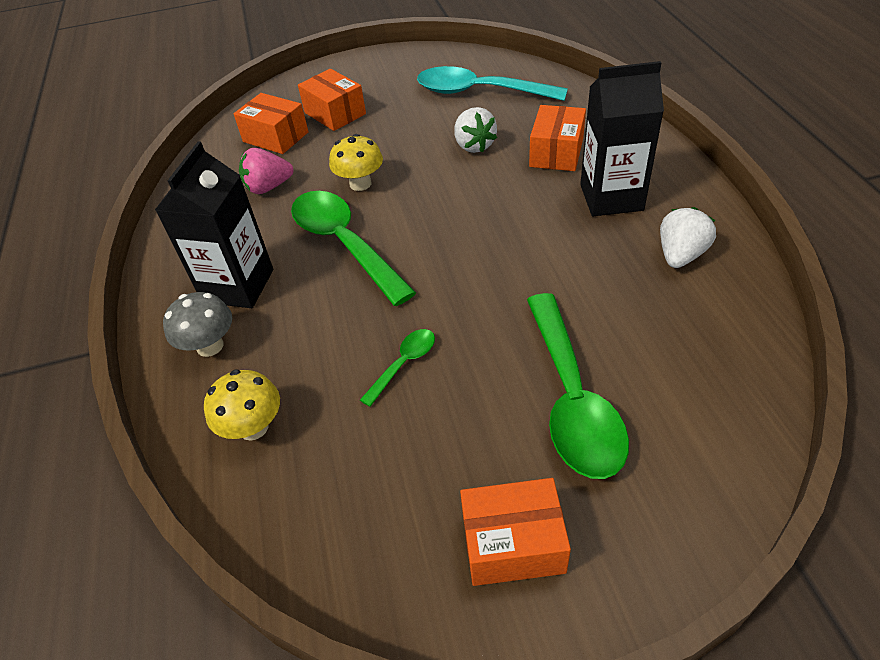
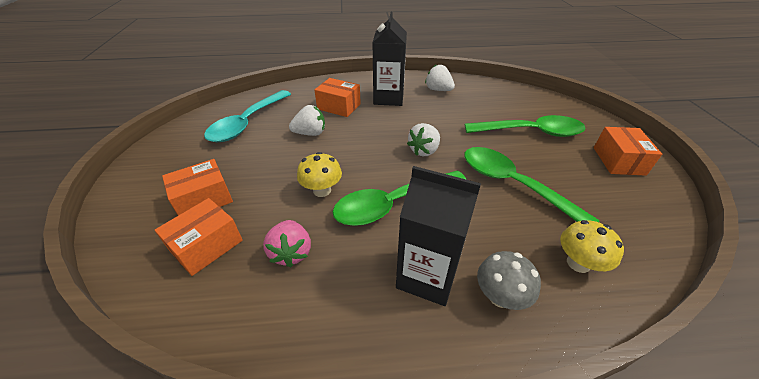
camera: 85 degrees left, 5 degrees down
(404, 364) = (512, 184): green spoon -> green spoon, size x2.14
(465, 258) = (424, 151): none -> white strawberry

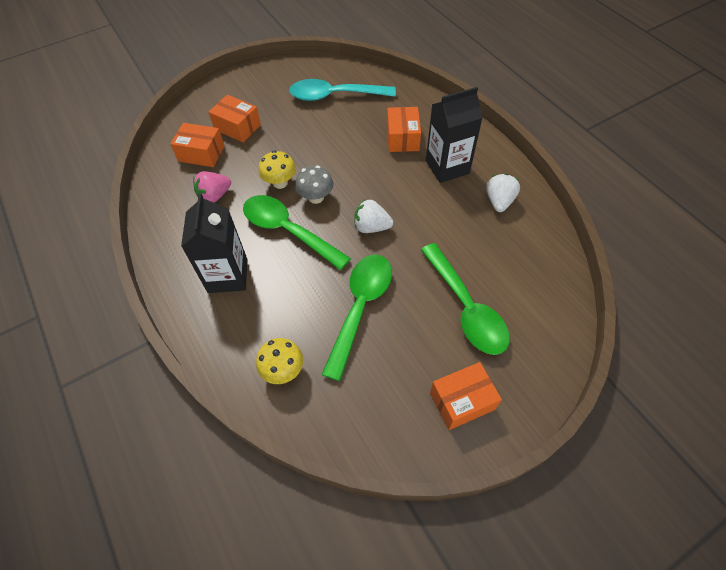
camera: 65 degrees right, 15 degrees up
(310, 133) = (346, 140): white strawberry -> none
(500, 296) = (228, 323): grey mushroom -> grey mushroom (316, 197)

